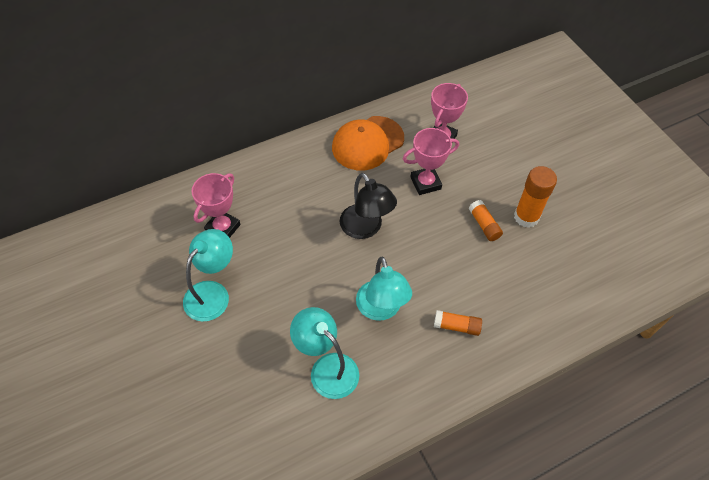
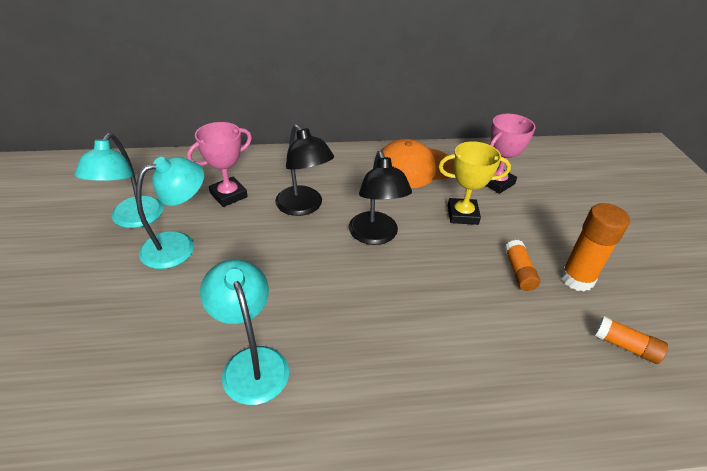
camera: 20 degrees right, 15 degrees down
(294, 219) = (304, 207): none -> black lamp
(381, 309) = (352, 320): turquoise lamp -> turquoise lamp (133, 219)
(425, 183) = (462, 215): pink trophy -> yellow trophy
(456, 326) = (441, 371): orange glue stick -> orange glue stick (625, 346)

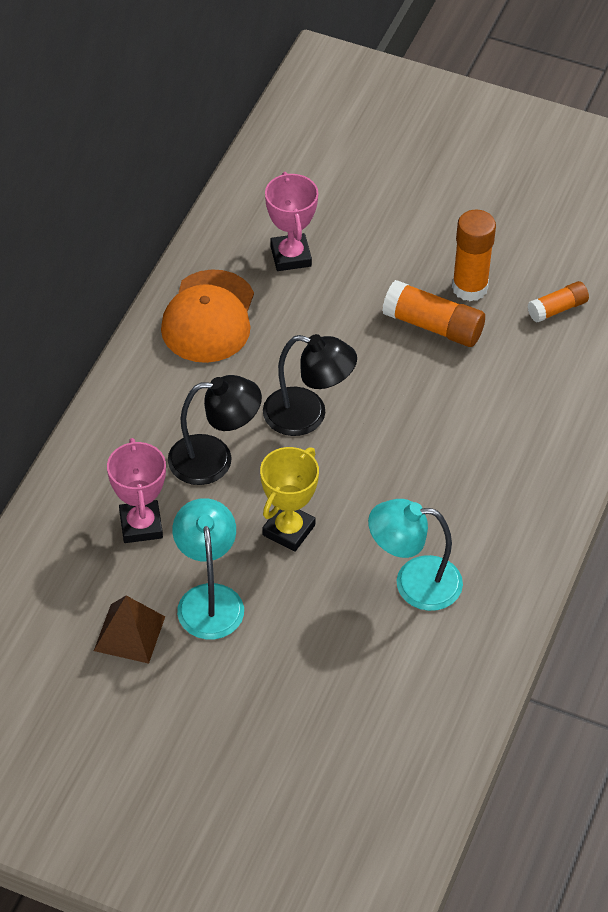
camera: 60 degrees left, 10 degrees up
(133, 219) = (129, 633): turquoise lamp -> brown pyramid
(462, 215) = (324, 321): yellow trophy -> yellow trophy (288, 530)
(519, 272) = (433, 326): orange glue stick -> orange glue stick, size x1.63

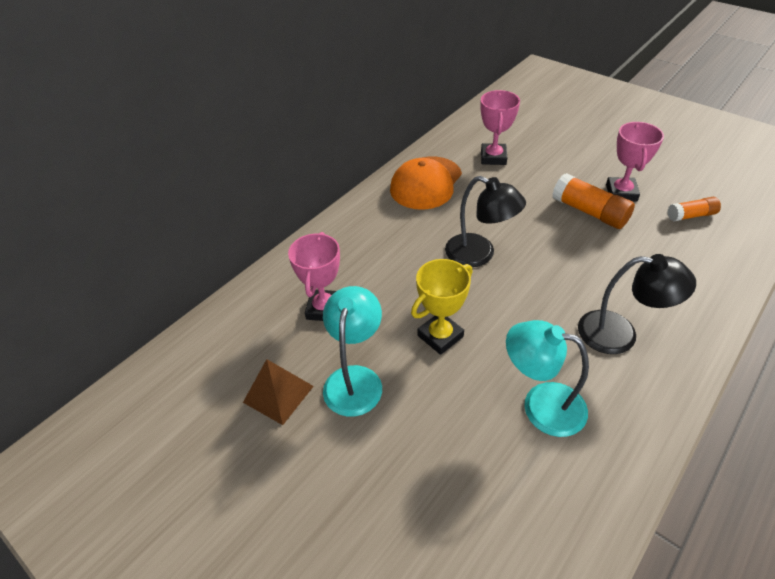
camera: 20 degrees right, 5 degrees down
(214, 459) = (398, 272): black lamp -> black lamp (620, 334)
(469, 287) = (621, 192): orange glue stick -> pink trophy

